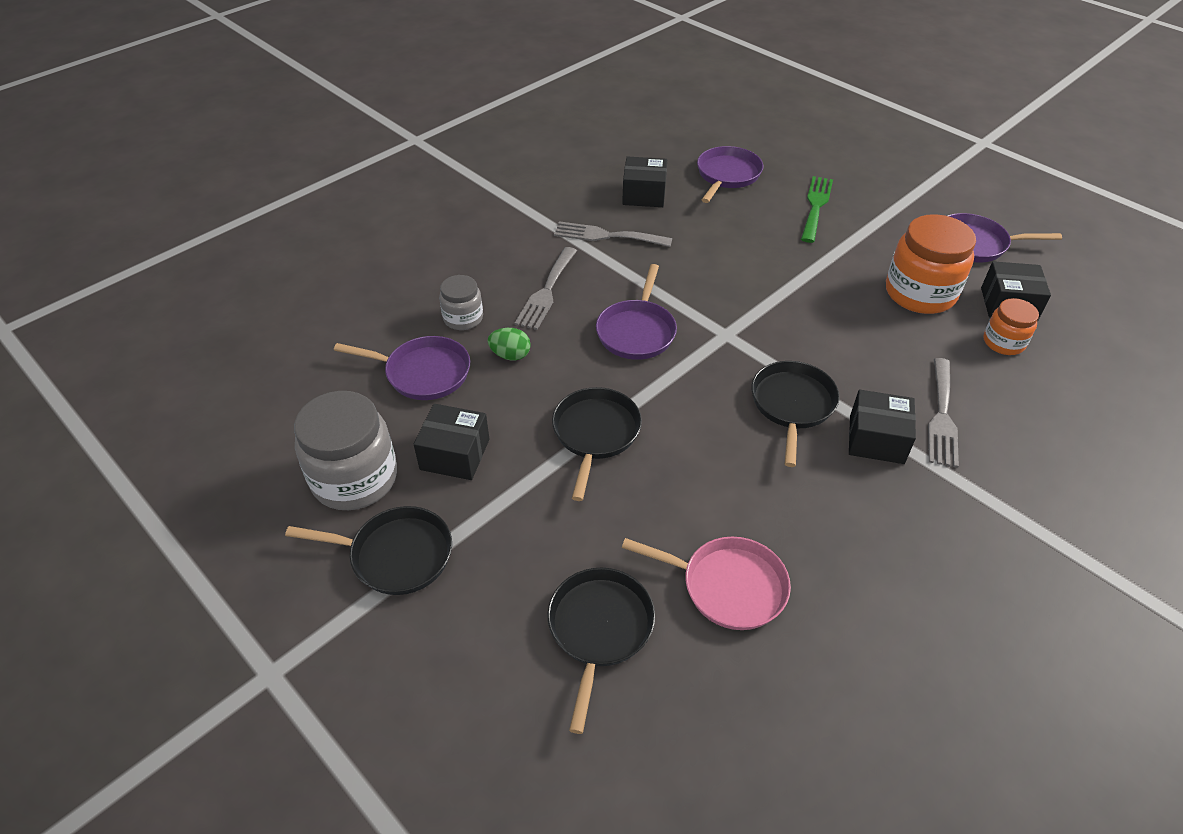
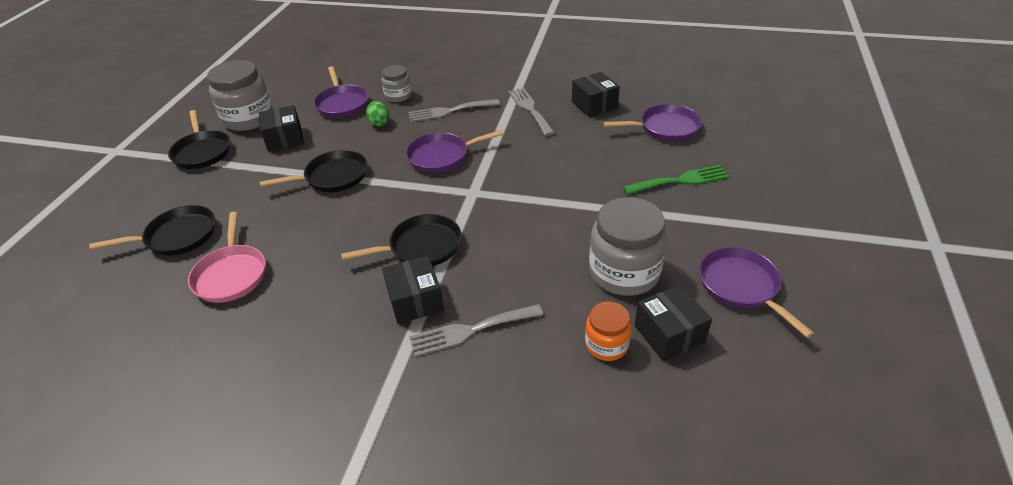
camera: 60 degrees right, 5 degrees down
(920, 293) = (624, 272): orange jar -> grey jar

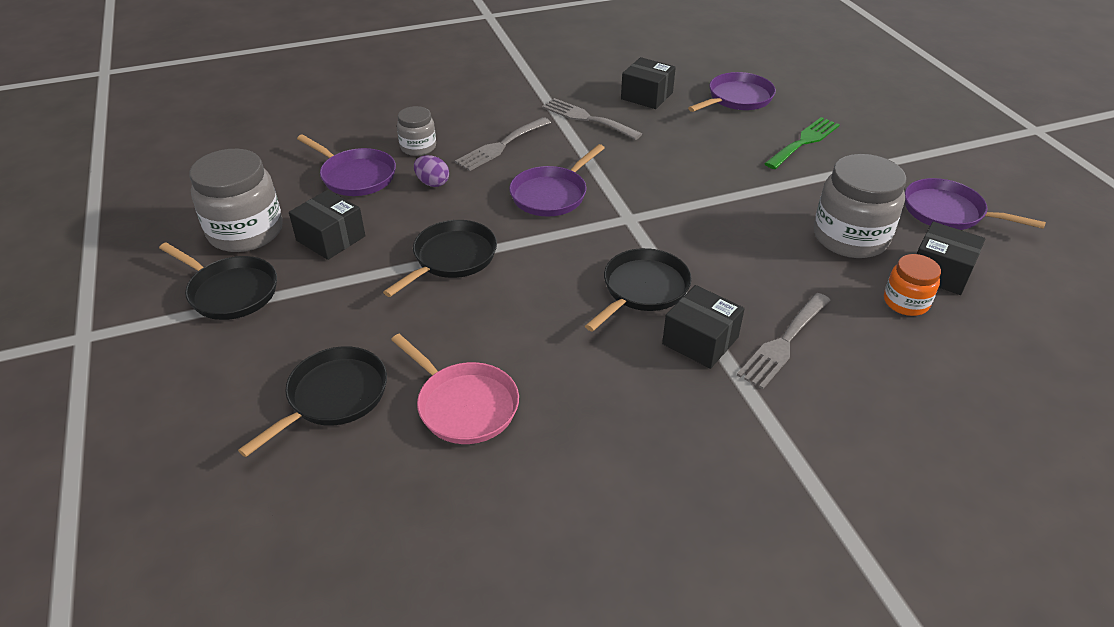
camera: 35 degrees left, 0 degrees up
(379, 123) = (432, 183): green egg -> purple egg

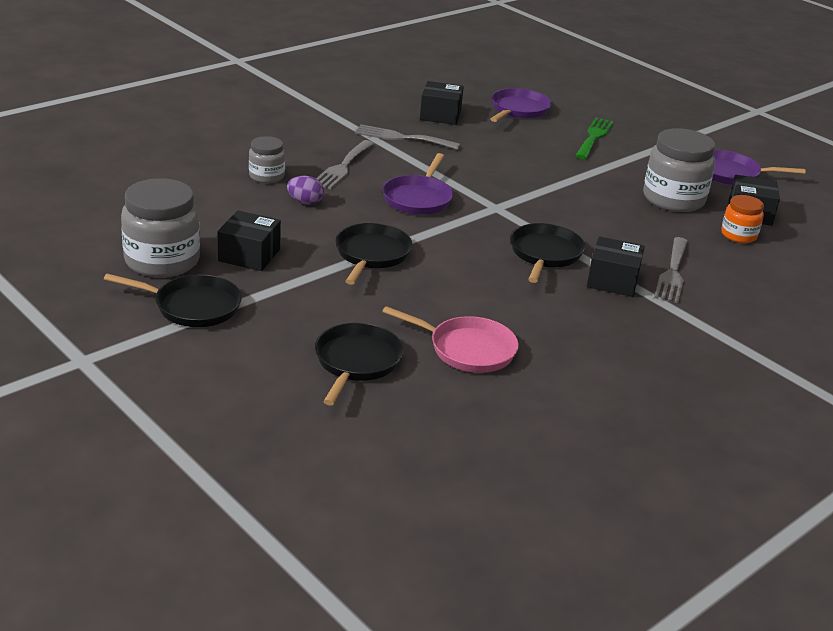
camera: 25 degrees left, 10 degrees down
(355, 176) = (227, 205): purple pan -> none

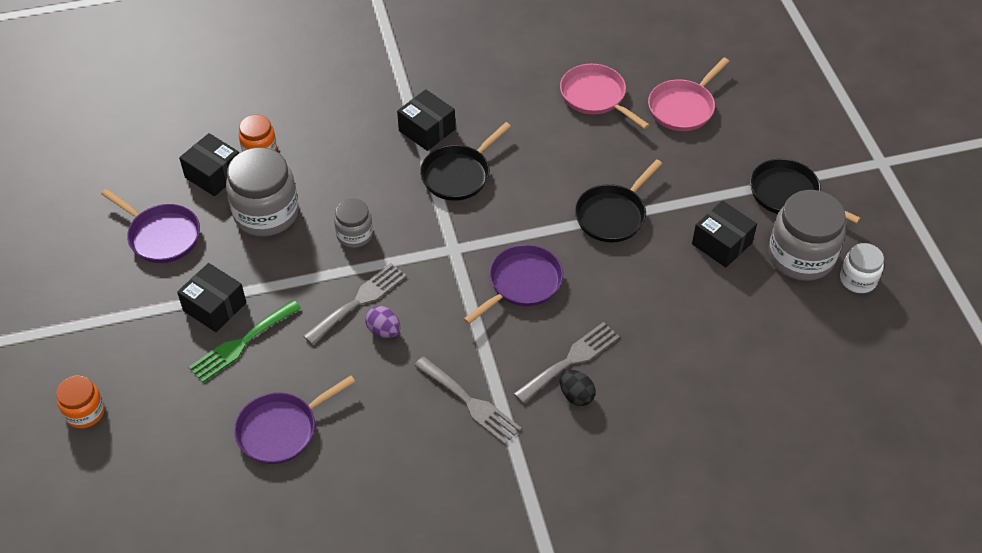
camera: 150 degrees left, 20 degrees up
(96, 255) = (858, 279): none -> white jar
(266, 176) = (660, 364): grey jar -> grey jar (355, 235)
(305, 202) = (639, 308): purple egg -> purple egg (384, 331)
(325, 152) = (576, 395): none -> black egg
(356, 362) = (683, 107): black pan -> pink pan
(440, 115) = (390, 444): black box -> black box (214, 307)
(648, 99) = (85, 412): none -> orange jar
(672, 273) = (368, 124): grey fork -> grey fork (359, 301)

